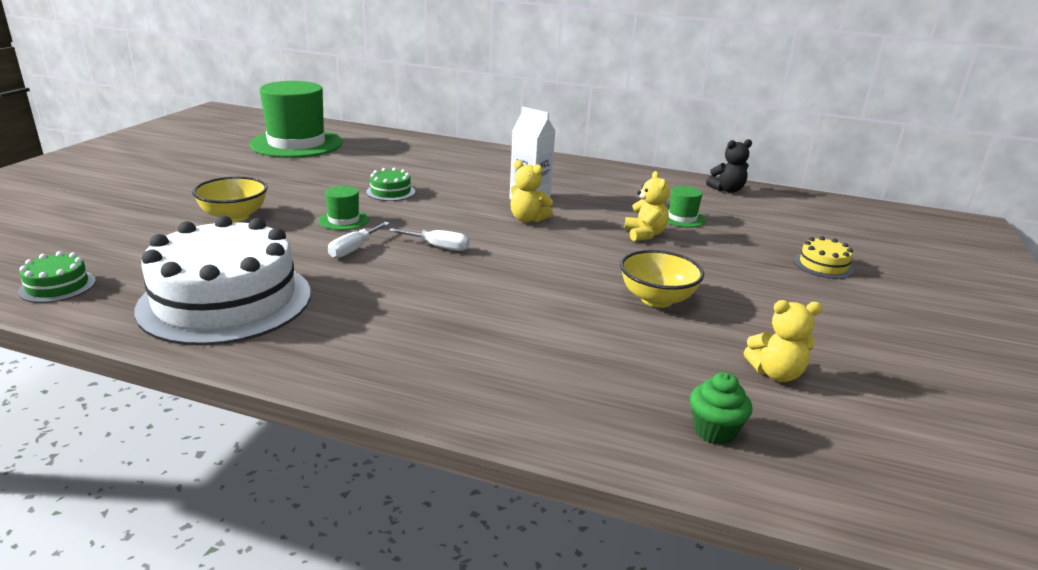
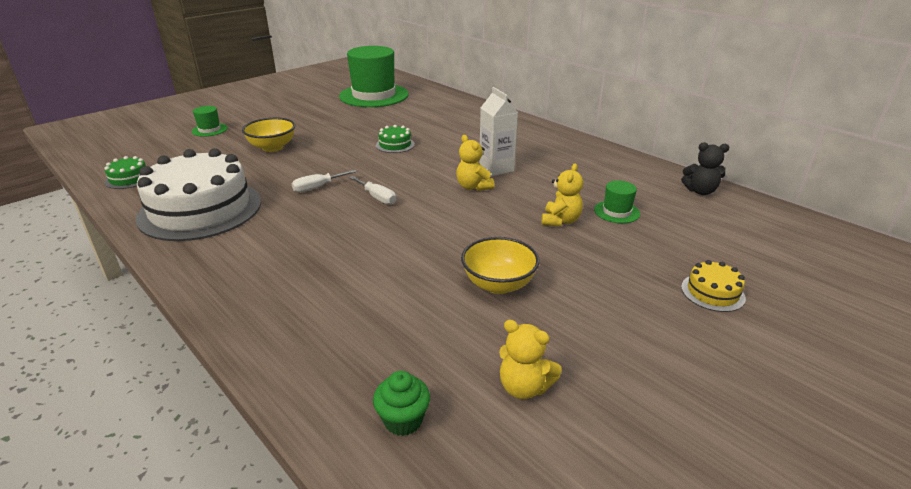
camera: 30 degrees right, 5 degrees up
(344, 220) = (337, 163): green hat -> green hat (209, 130)

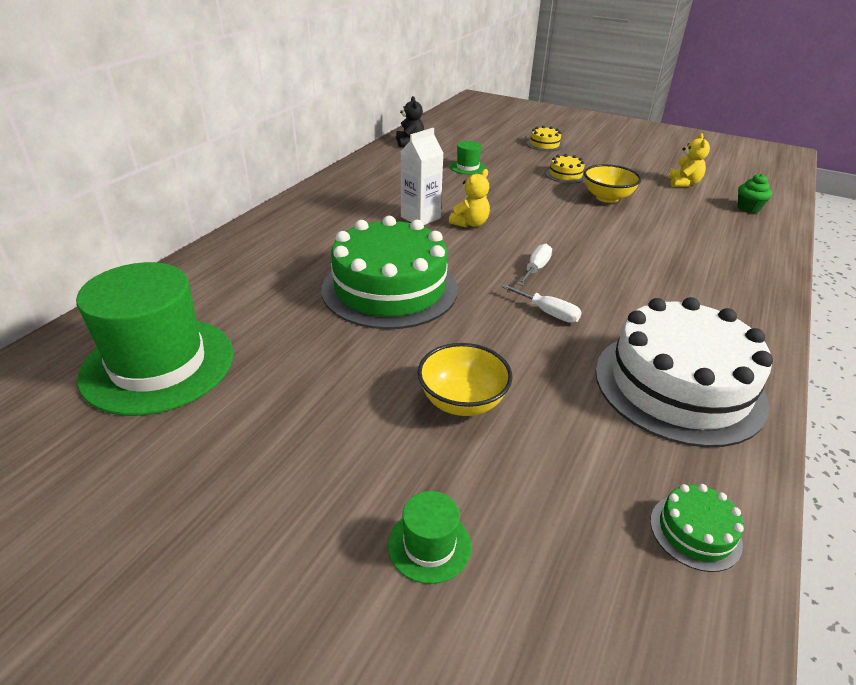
camera: 110 degrees left, 5 degrees up
(395, 145) = (390, 288): green cake -> green cake, size x2.42
(560, 221) = (500, 184): yellow teddy bear -> none
(582, 274) = (565, 175): none -> yellow cake

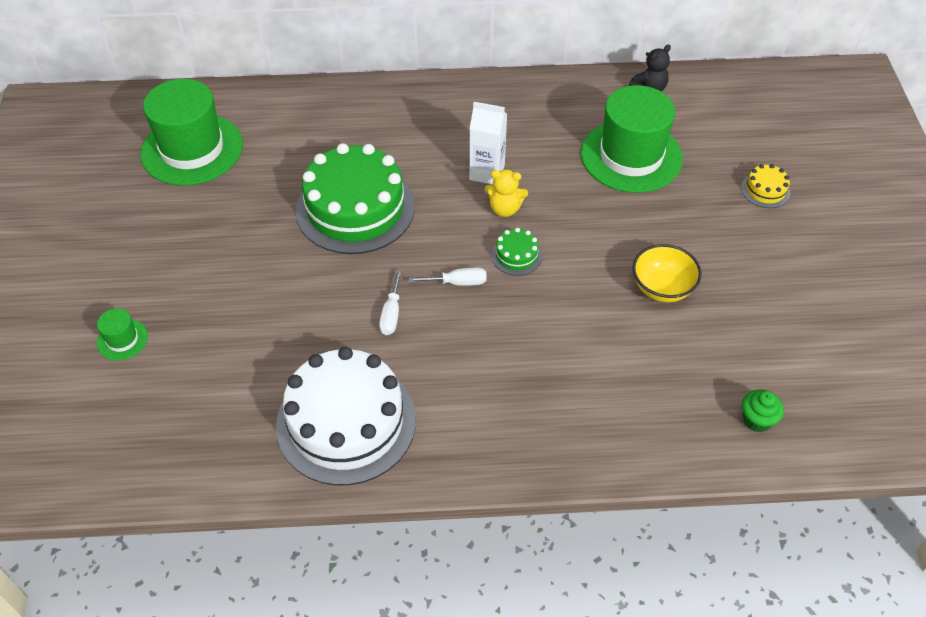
camera: 60 degrees right, 15 degrees up
(462, 401) = (248, 305): yellow bowl -> none
(467, 167) = (631, 156): green hat -> green hat, size x2.34
(565, 175) = (690, 237): yellow cake -> none
(683, 183) = (774, 345): yellow teddy bear -> none
(695, 532) = (196, 460): green cake -> green cake (516, 255)

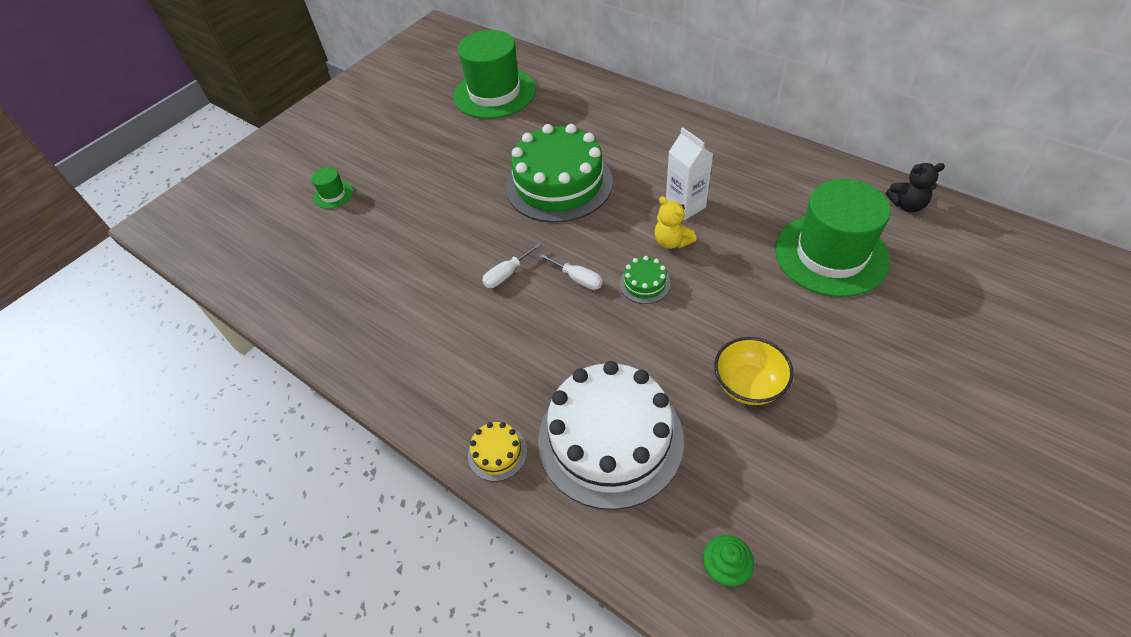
camera: 45 degrees right, 0 degrees up
(346, 422) = (399, 333): white cake -> white cake (610, 439)
(765, 190) = (949, 356): yellow cake -> yellow cake (497, 453)

